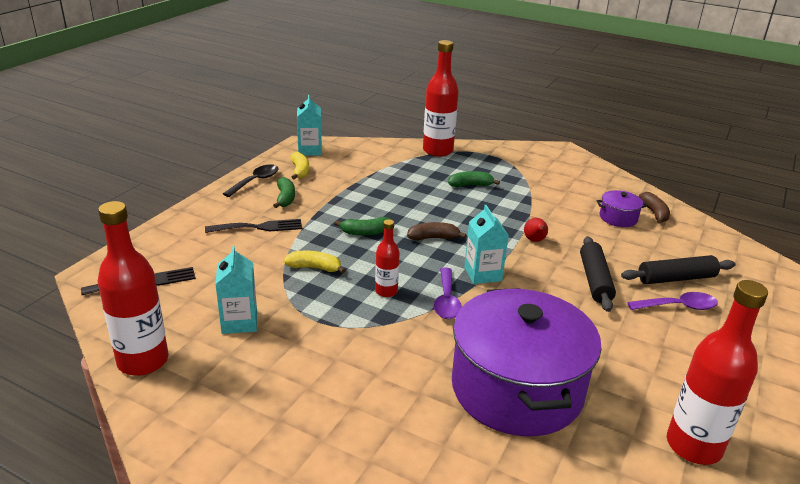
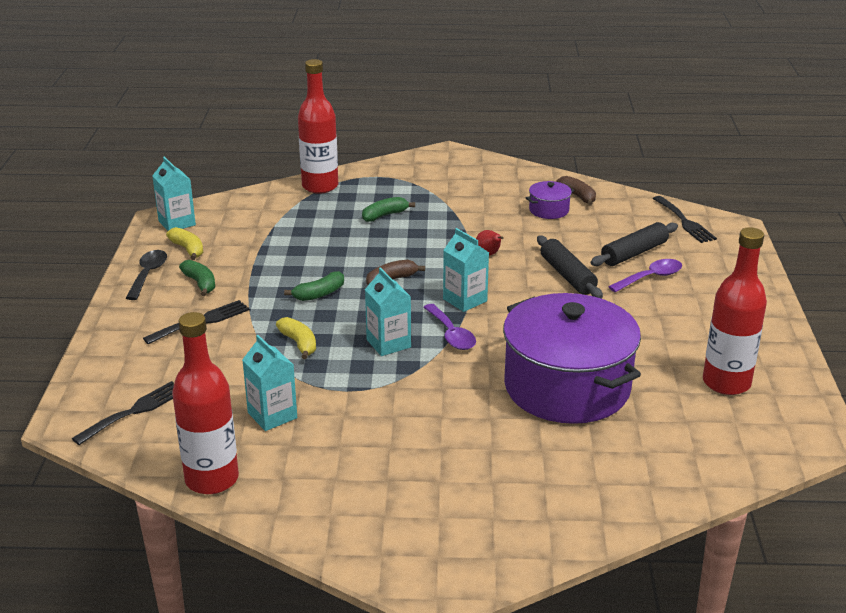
camera: 25 degrees left, 0 degrees up
(314, 268) = (299, 343): yellow banana -> yellow banana turned 75 degrees clockwise
(386, 291) = (388, 343): red bottle -> turquoise carton
(749, 263) = (684, 222): none -> black fork

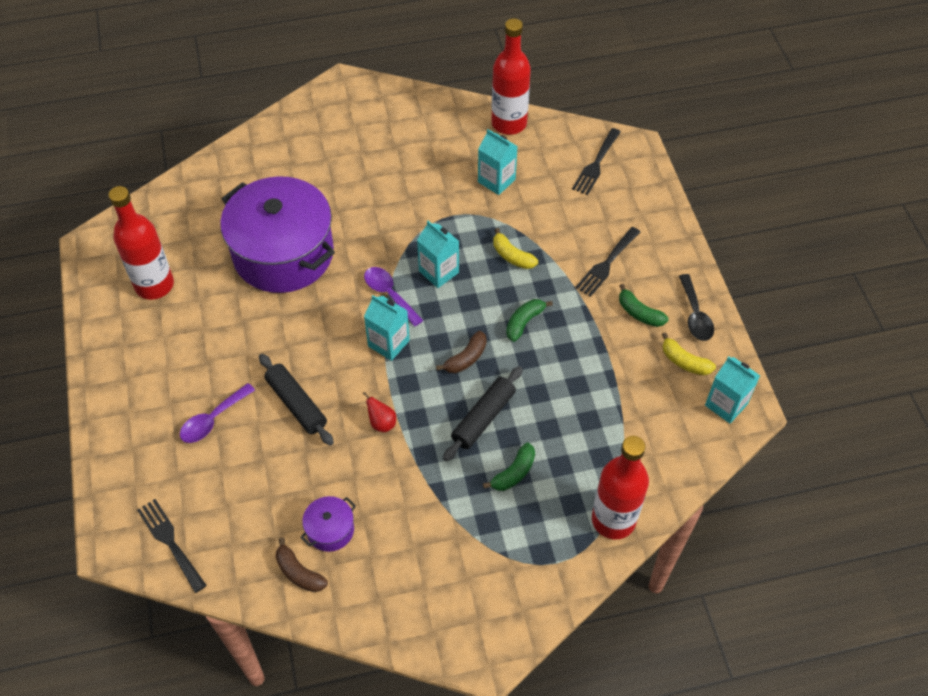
camera: 165 degrees right, 25 degrees up
(634, 253) = (229, 461): black rolling pin -> black rolling pin (483, 418)

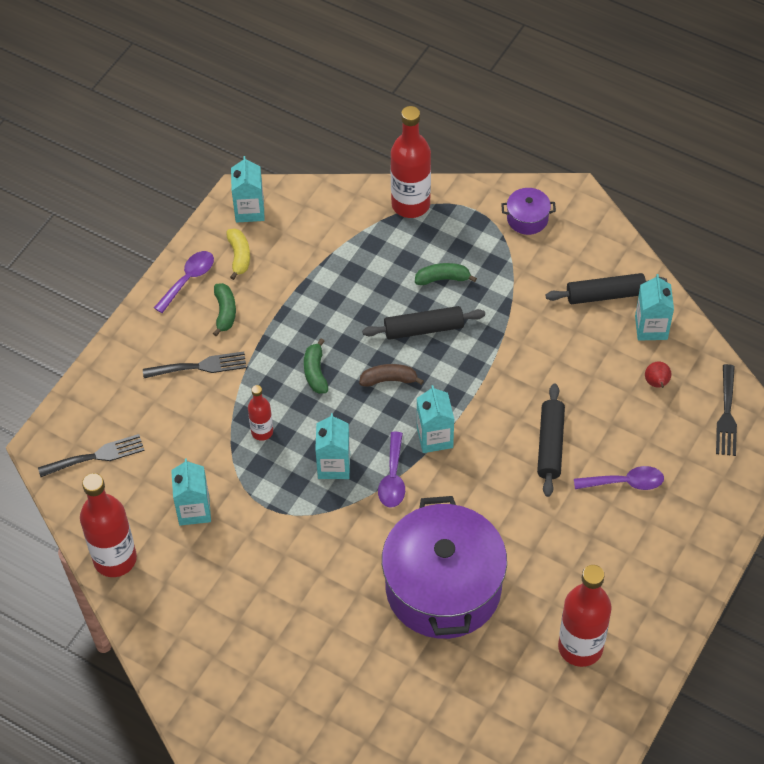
camera: 135 degrees left, 0 degrees up
(299, 572) = (651, 328): brown banana -> turquoise carton
(330, 530) = (605, 338): purple pot -> purple pot (527, 219)
(366, 572) = (605, 295): none -> black rolling pin
(382, 423) = (500, 381): red pear -> red pear (657, 383)
(512, 256) = (262, 432): yellow banana -> red bottle
(524, 322) = (315, 372): green banana -> green banana turned 90 degrees clockwise
(695, 315) = (188, 280): black spoon -> purple spoon

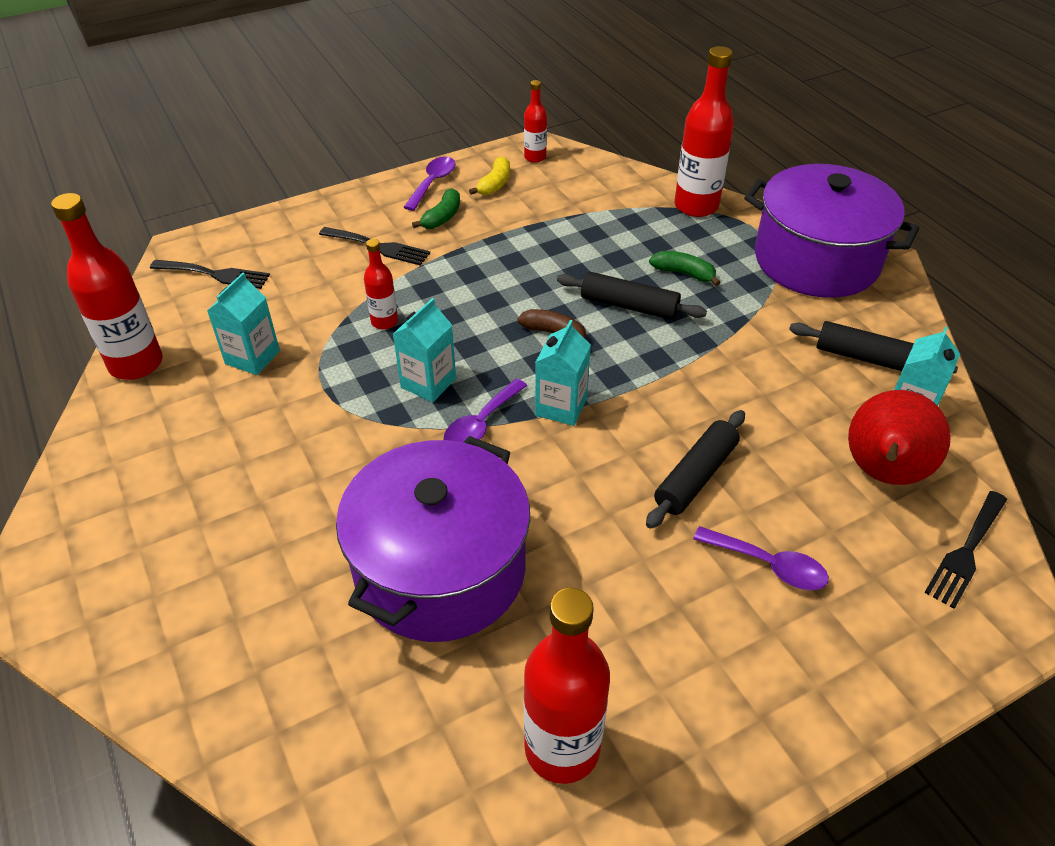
camera: 30 degrees right, 10 degrees down
(188, 280) = (432, 183): purple spoon -> purple spoon turned 45 degrees counterclockwise
(249, 210) = (535, 157): turquoise carton -> red bottle
(315, 372) = (484, 296): green banana -> none
(527, 219) = (816, 260): purple pot -> purple pot, size x2.47
(657, 383) = (882, 473): red pear -> red pear, size x2.44

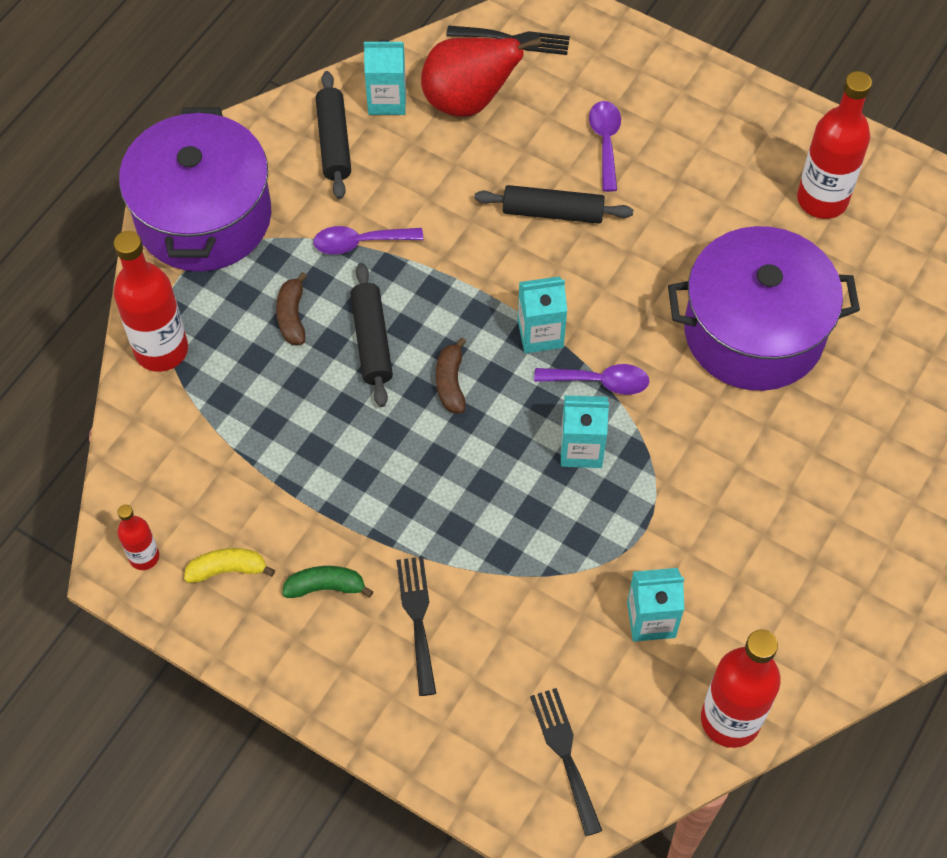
camera: 120 degrees left, 15 degrees up
(384, 322) = (528, 536): red bottle -> none
(432, 183) = (263, 639): purple spoon -> purple spoon (360, 242)
(684, 273) = (292, 316): green banana -> brown banana

